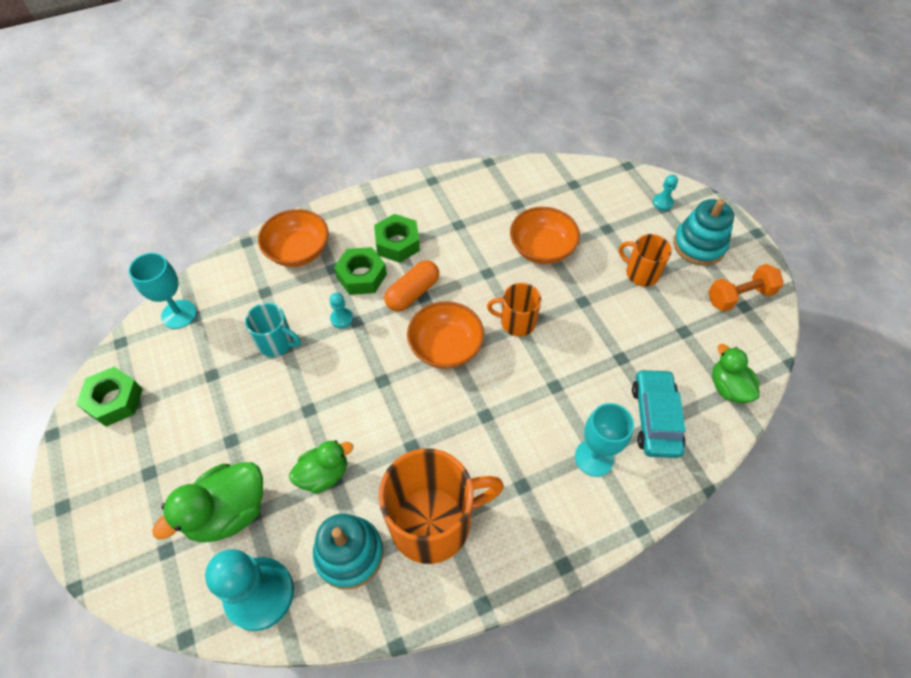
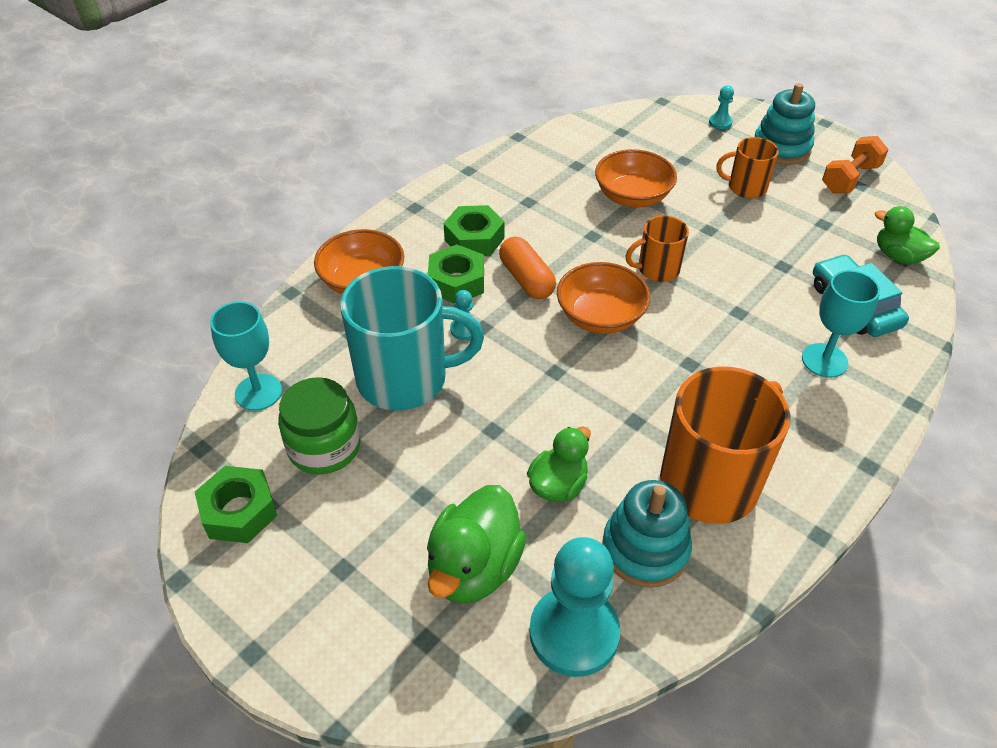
camera: 25 degrees left, 10 degrees down
(193, 374) = (324, 447): none -> green jar
(276, 343) = (404, 379): turquoise mug -> turquoise mug, size x1.92
(412, 293) = (526, 279): orange capsule -> orange capsule turned 45 degrees counterclockwise

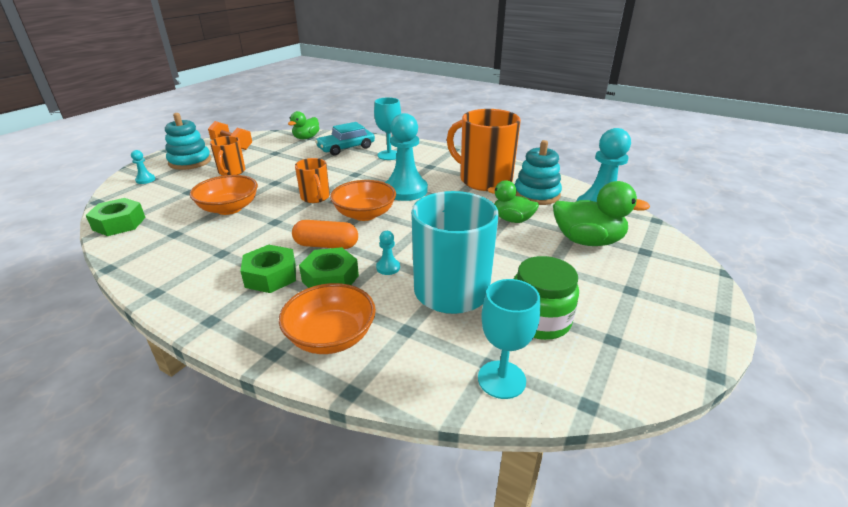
camera: 100 degrees left, 15 degrees down
(239, 511) = (630, 355): green nut -> green nut (119, 223)
(526, 279) = (326, 245): orange capsule -> orange capsule turned 45 degrees clockwise
(674, 367) = (405, 190): none -> turquoise pawn

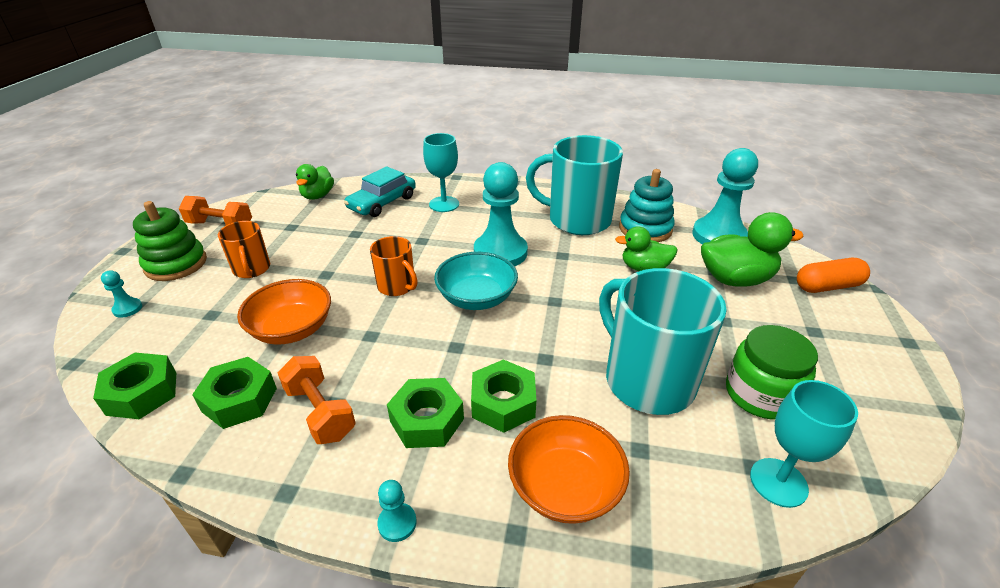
camera: 20 degrees left, 5 degrees up
(168, 239) = (240, 400): none -> green nut
(190, 162) = (176, 264): turquoise stacking toy -> green stacking toy
(209, 256) = (320, 412): none -> orange dumbbell
(326, 245) = (463, 355): orange capsule -> orange capsule (827, 286)
(364, 214) = (477, 298): orange bowl -> turquoise bowl
(388, 267) = (559, 368): turquoise pawn -> turquoise pawn (397, 523)
(484, 180) = (577, 220): orange mug -> turquoise mug

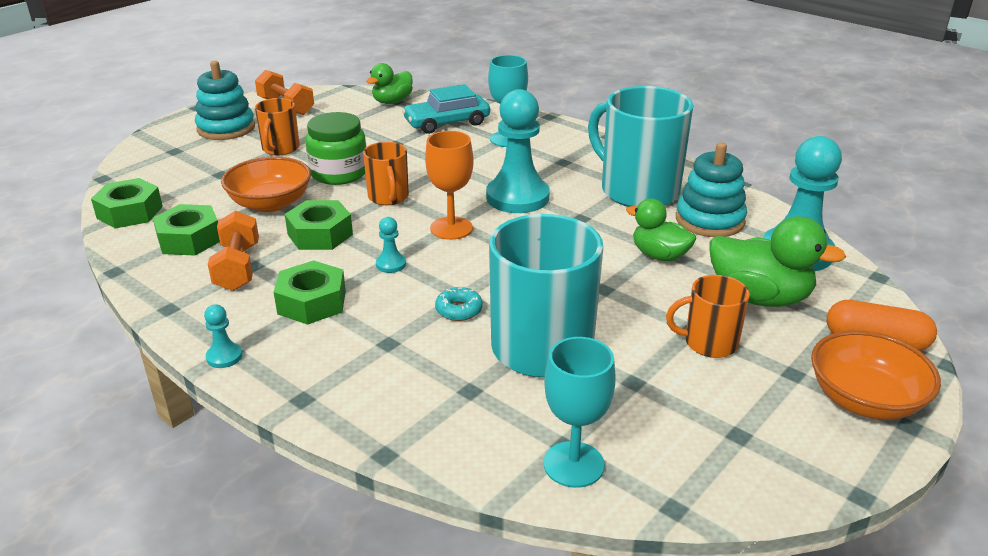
camera: 30 degrees right, 5 degrees down
(127, 309) = (166, 151): turquoise pawn -> turquoise pawn (391, 264)
(176, 264) = (226, 128): green stacking toy -> turquoise stacking toy
(477, 298) = (451, 228): turquoise bowl -> orange goblet
(503, 403) = (387, 314): green nut -> green nut (320, 234)
(556, 374) = (459, 310): none -> turquoise donut
(565, 487) = (373, 387): orange bowl -> orange bowl (865, 400)
(746, 328) = (709, 343): none -> orange mug
(760, 394) = (648, 398): green jar -> green jar (339, 173)

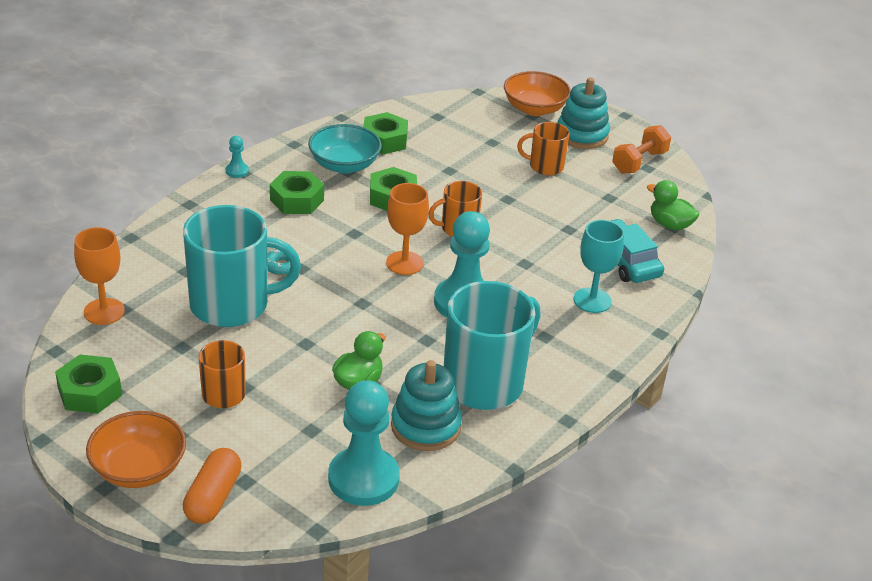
camera: 85 degrees right, 5 degrees up
(130, 212) = (424, 111): green nut -> green nut (89, 392)
(238, 267) = (344, 165): orange dumbbell -> turquoise bowl
(270, 203) = (442, 170): orange bowl -> orange bowl (534, 109)
(339, 173) = (501, 200): green jar -> none
(391, 264) = (347, 233): turquoise pawn -> none
(573, 464) = (104, 311): turquoise goblet -> orange goblet
(759, 297) = (286, 436): green duck -> none

